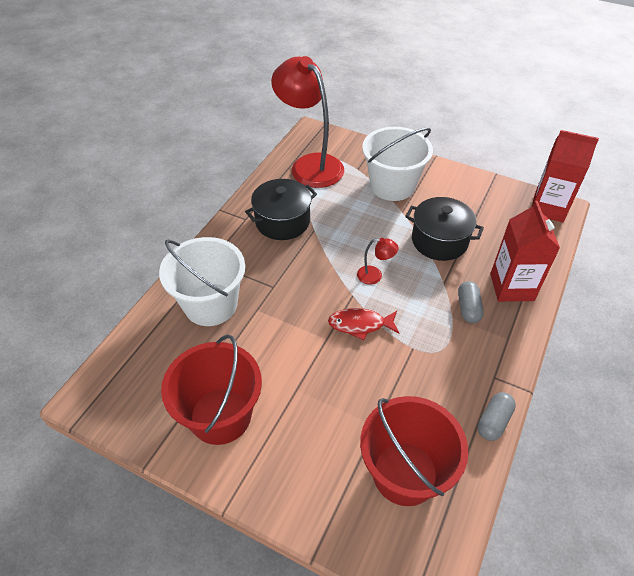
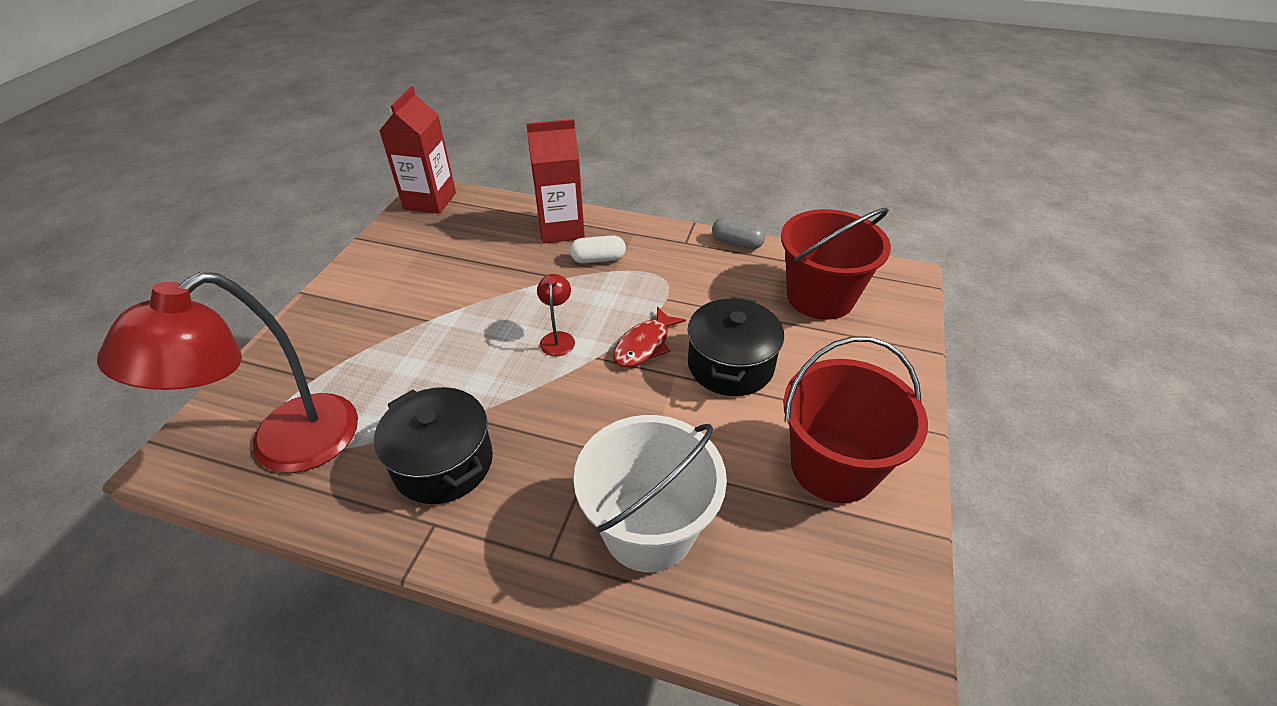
camera: 100 degrees left, 5 degrees down
(360, 324) = (644, 345): red fish -> red fish turned 45 degrees clockwise
(392, 186) = (366, 334): white bucket -> none
(439, 241) = (488, 283): black pot -> black pot (730, 365)
(468, 308) = (598, 259): grey capsule -> white capsule

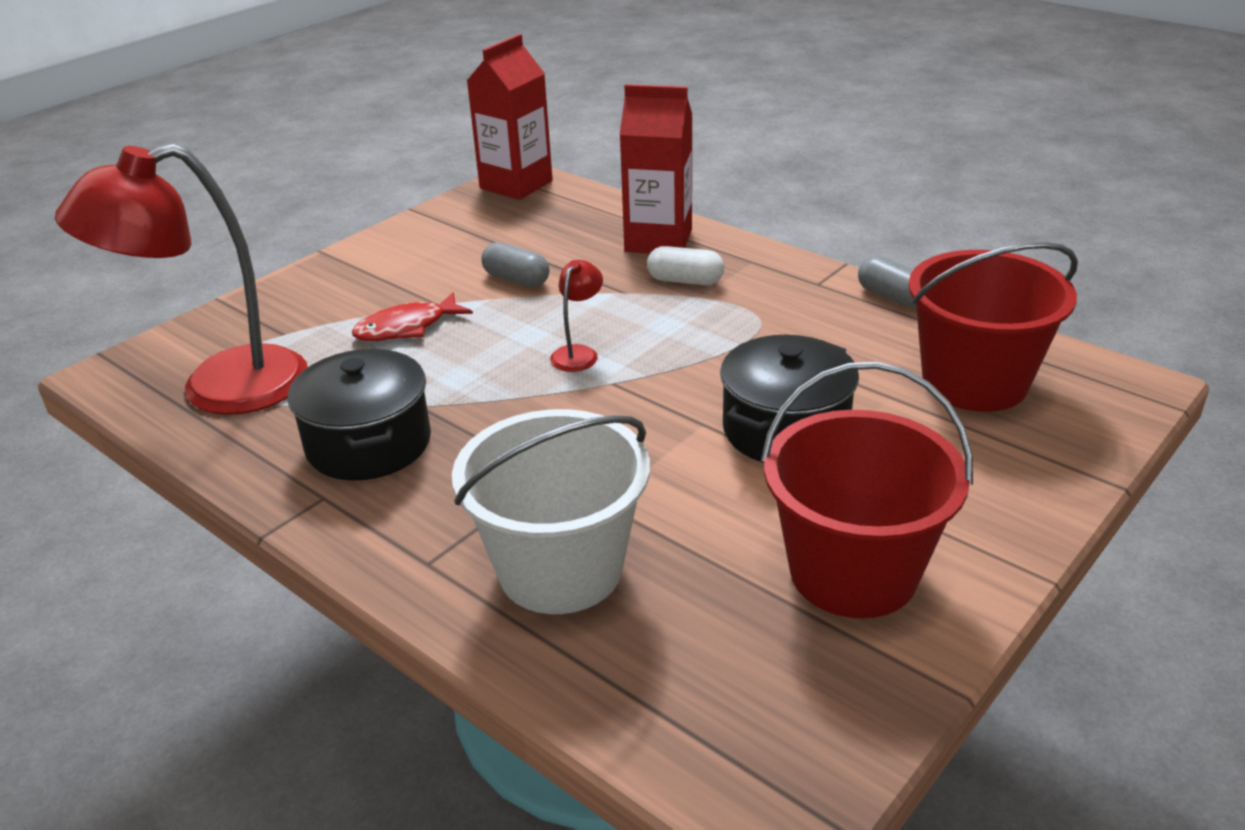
camera: 25 degrees right, 10 degrees down
(476, 285) = (516, 280): none -> grey capsule
(644, 345) = (683, 383): red fish -> red fish (406, 328)

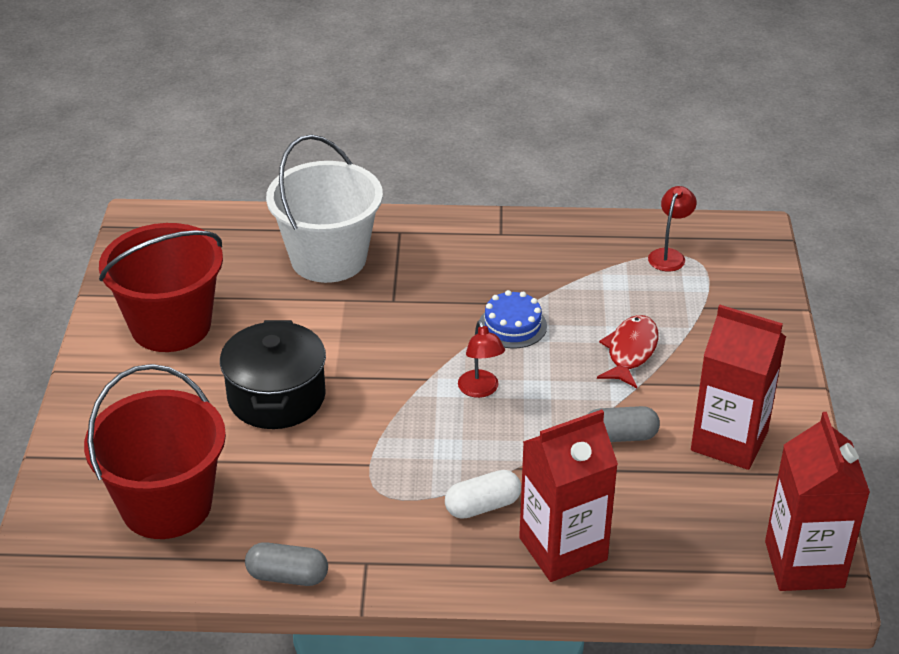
camera: 140 degrees right, 5 degrees up
(219, 388) = (669, 255): red lamp -> red lamp, size x0.40
(368, 443) = (523, 268): black pot -> none
(445, 248) = (729, 441): none -> red carton
(468, 393) = (512, 325): none -> blue cake

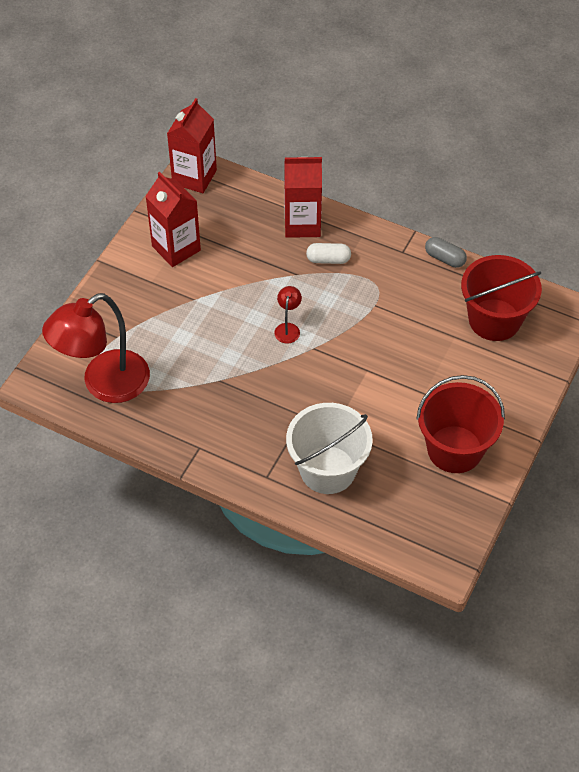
camera: 155 degrees left, 15 degrees up
(276, 397) = (408, 368): black pot -> none
(512, 325) = (241, 367): blue cake -> none
(620, 436) = (231, 272): grey capsule -> none
(630, 352) = (185, 322): red fish -> none
(669, 255) = (104, 384): red lamp -> red lamp, size x2.49

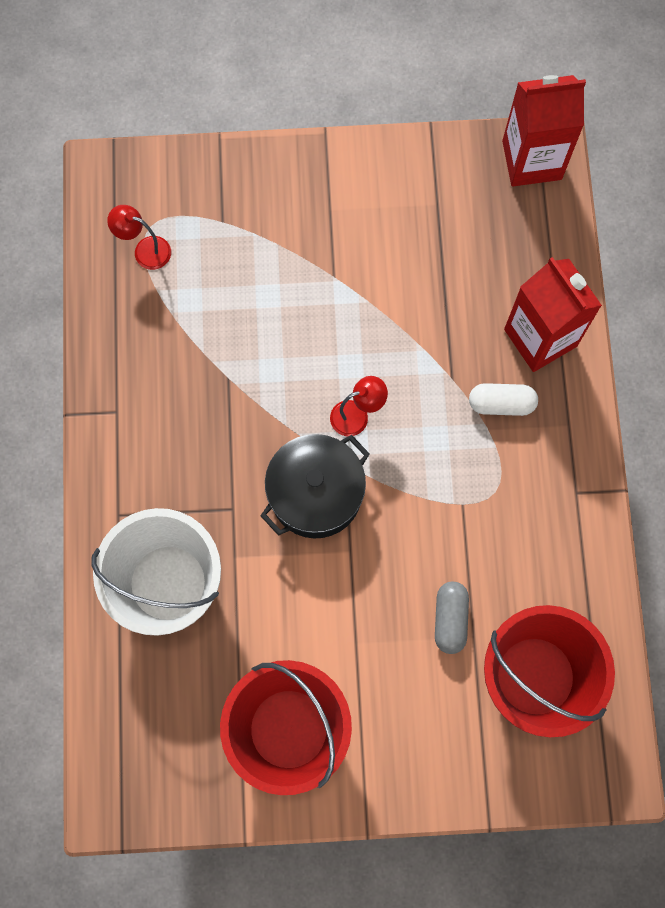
camera: 60 degrees right, 20 degrees up
(104, 384) = (145, 250): red lamp -> red lamp, size x0.40
(176, 248) = (401, 207): red carton -> none
(322, 370) = (315, 494): none -> black pot
(328, 259) = (501, 403): white capsule -> white capsule turned 60 degrees counterclockwise
(444, 258) = (600, 555): grey capsule -> grey capsule (450, 619)

